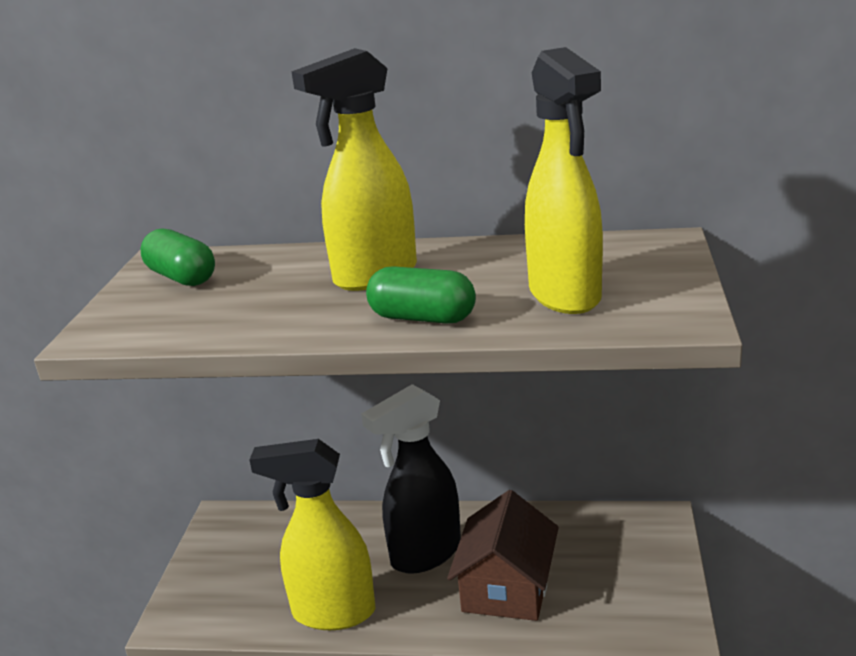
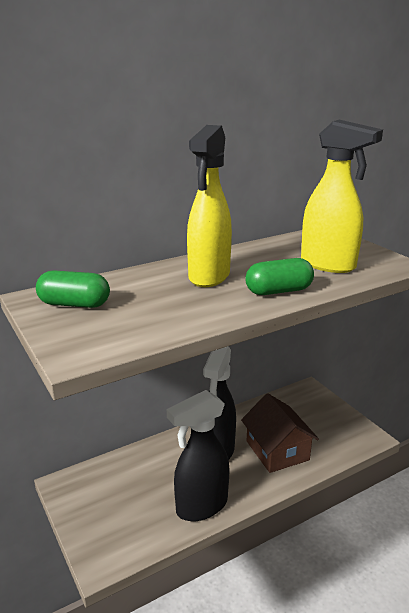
camera: 40 degrees left, 0 degrees up
(332, 612) = (201, 506): yellow spray bottle -> black spray bottle

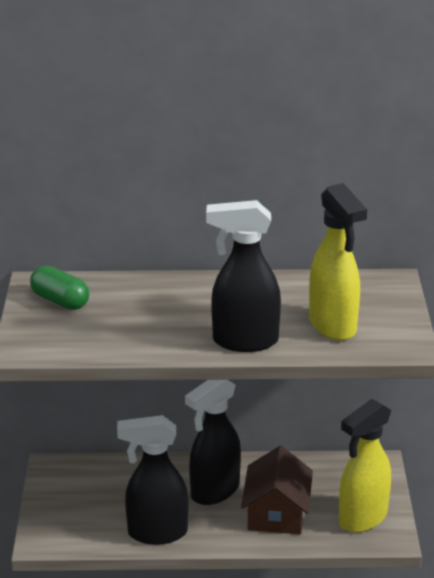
camera: 30 degrees right, 5 degrees up
(209, 277) = (201, 305): yellow spray bottle -> yellow spray bottle (362, 518)
(279, 291) = (244, 341): green capsule -> black spray bottle

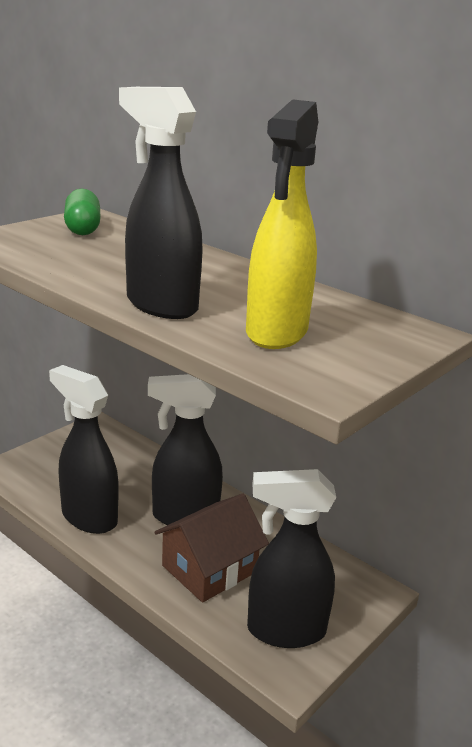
camera: 40 degrees right, 5 degrees down
(362, 518) = (284, 630): yellow spray bottle -> black spray bottle

